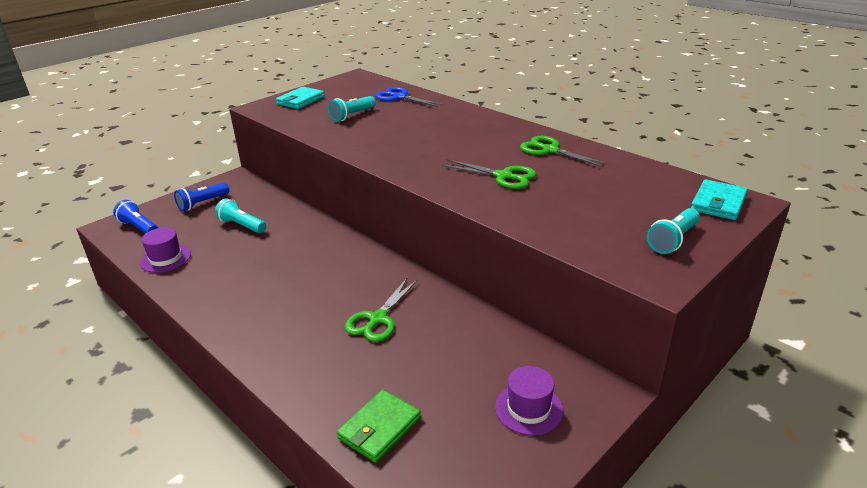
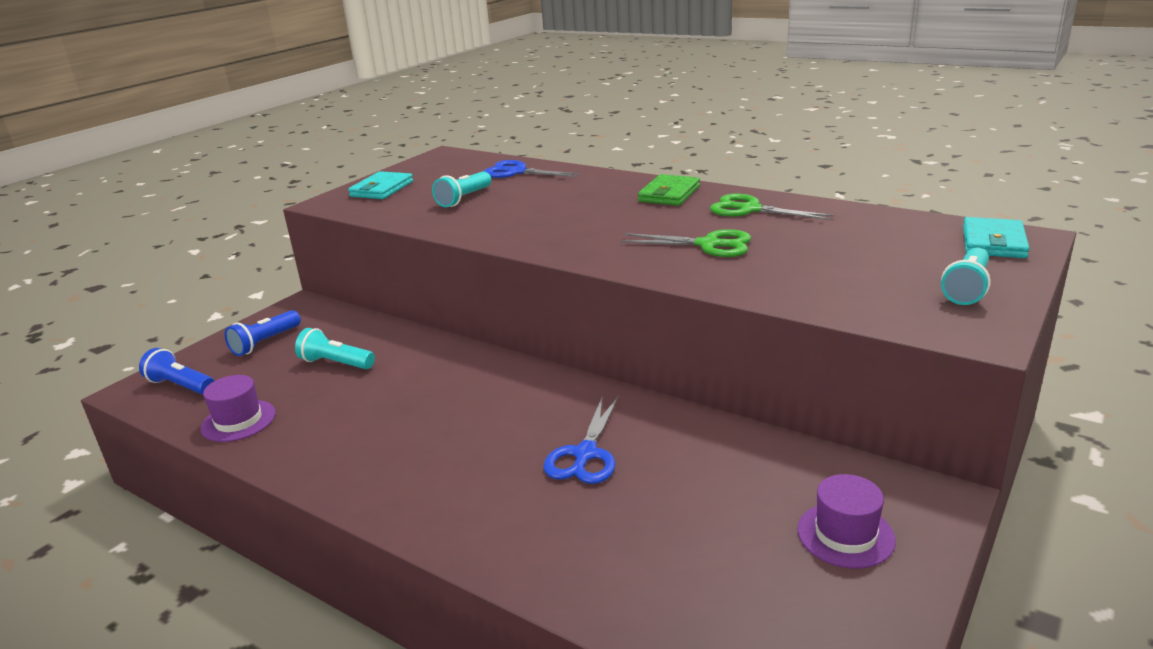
camera: 10 degrees left, 5 degrees down
(377, 319) = (585, 454): green scissors -> blue scissors
(379, 428) = (654, 595): green wallet -> green wallet (669, 194)

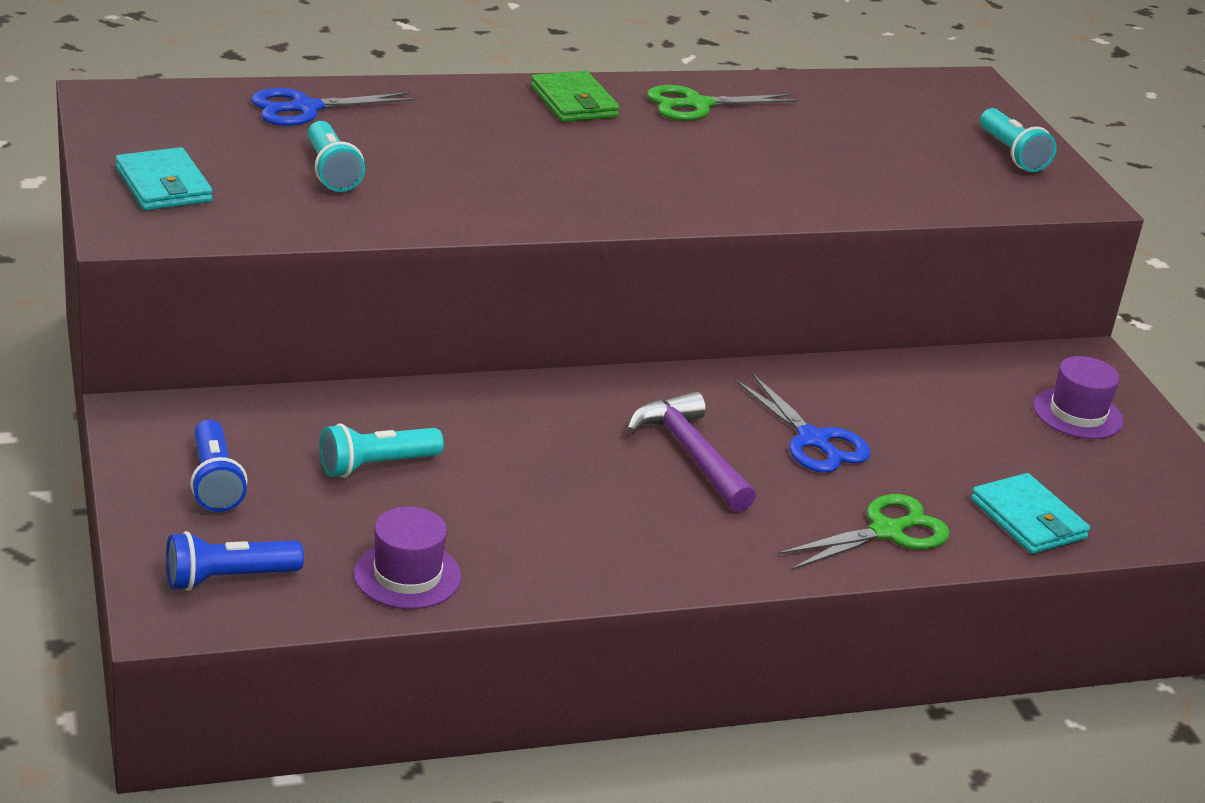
camera: 55 degrees left, 5 degrees up
(494, 427) = (691, 454): none -> purple hammer
(708, 245) = (741, 164): green scissors -> green scissors (886, 532)
(993, 242) = (957, 95): turquoise wallet -> turquoise wallet (1028, 519)

